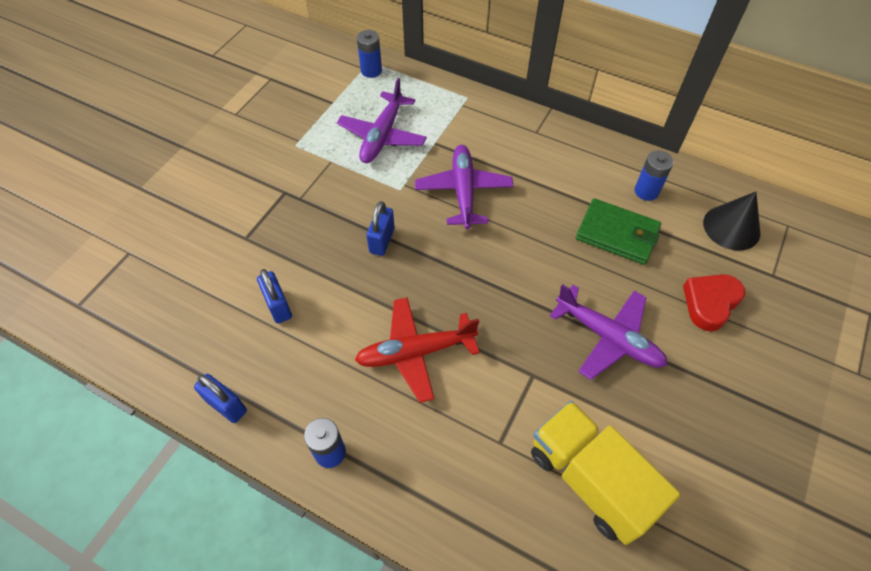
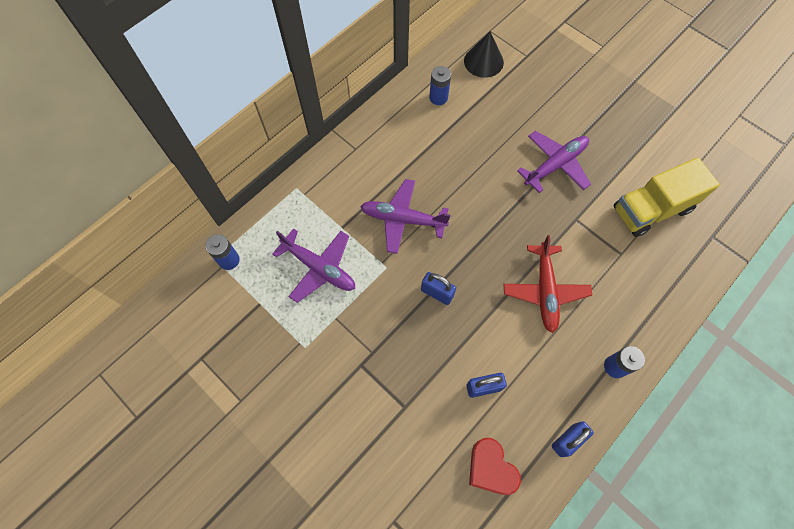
camera: 75 degrees left, 10 degrees up
(617, 234) = (472, 129): green wallet -> none
(710, 303) = (540, 98): red heart -> red heart (491, 468)

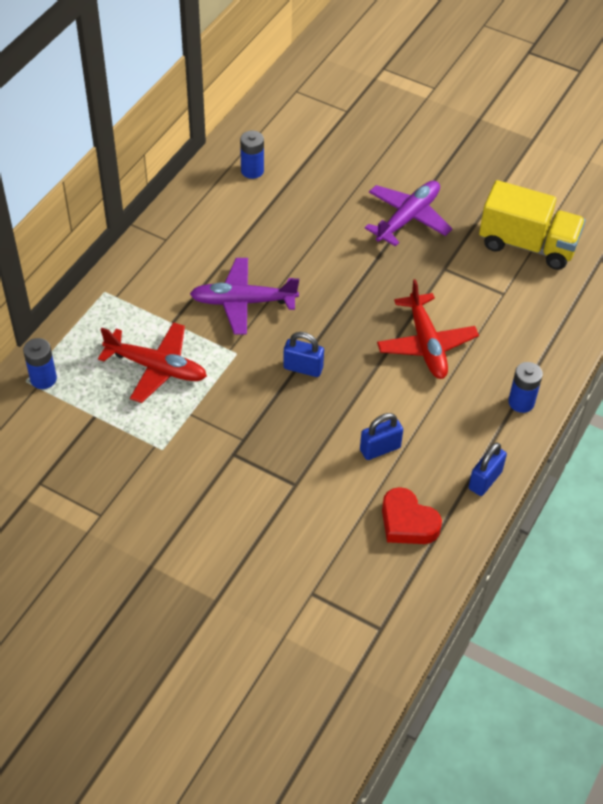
camera: 15 degrees left, 15 degrees down
(319, 268) = (156, 368): purple plane -> red plane
(483, 61) = (297, 124): black cone -> none
(651, 209) = (527, 245): yellow truck -> yellow truck turned 120 degrees counterclockwise

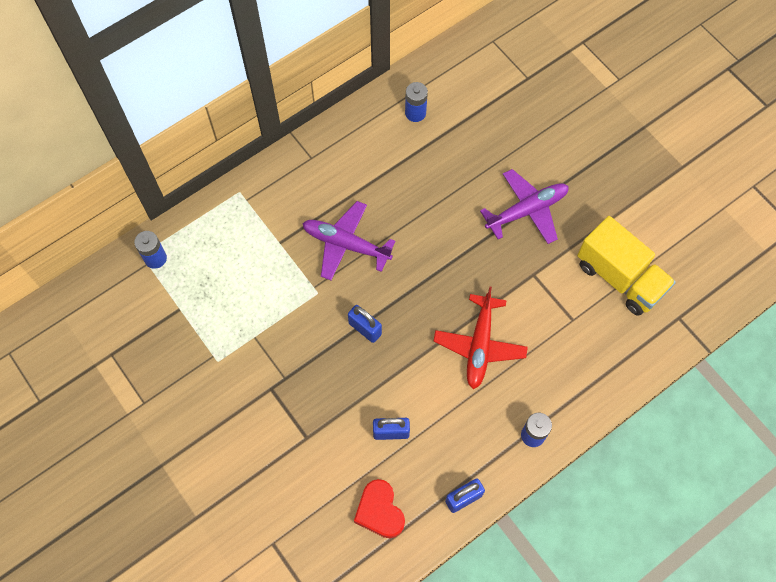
camera: 25 degrees right, 15 degrees up
(156, 368) = (247, 282): red plane -> none

